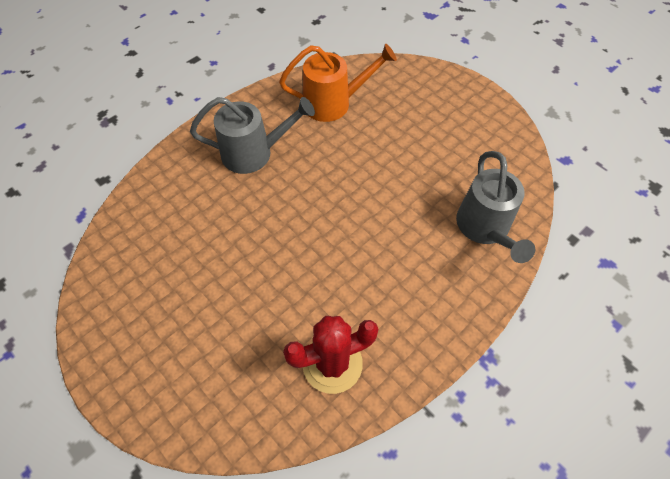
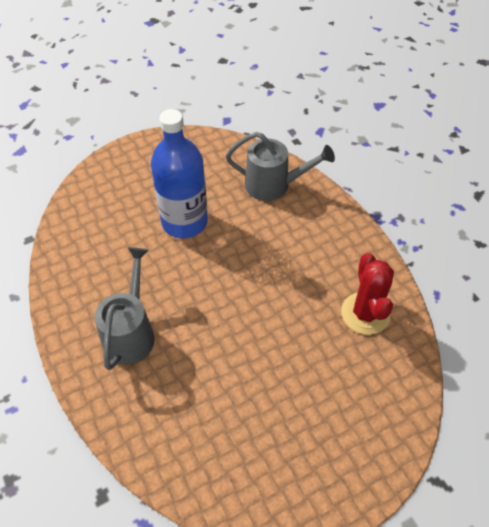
camera: 75 degrees left, 5 degrees down
(334, 103) = (97, 252): orange watering can -> none
(396, 158) = (184, 222): none -> blue bottle

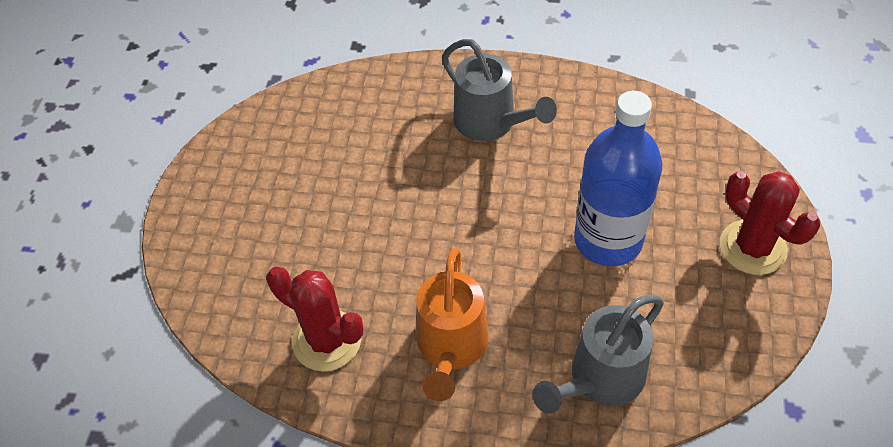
camera: 130 degrees right, 0 degrees up
(142, 163) = (752, 247): none -> red cactus
(314, 252) = (451, 348): none -> orange watering can

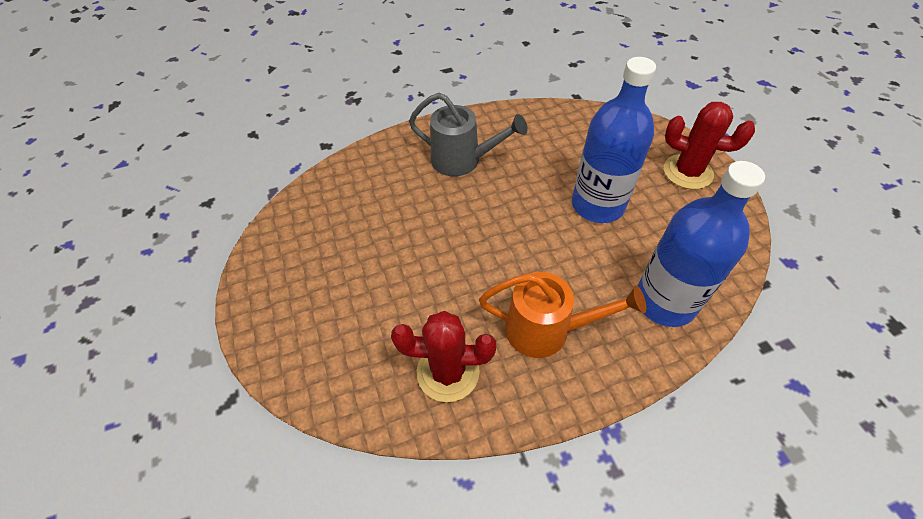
camera: 30 degrees left, 0 degrees up
(451, 348) = (547, 330): orange watering can -> orange watering can turned 60 degrees counterclockwise
(600, 380) = (665, 301): grey watering can -> blue bottle

